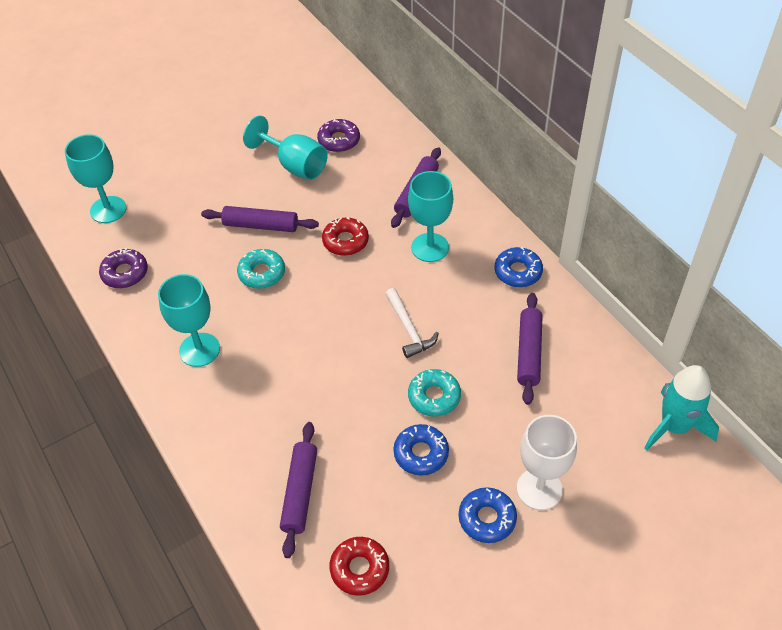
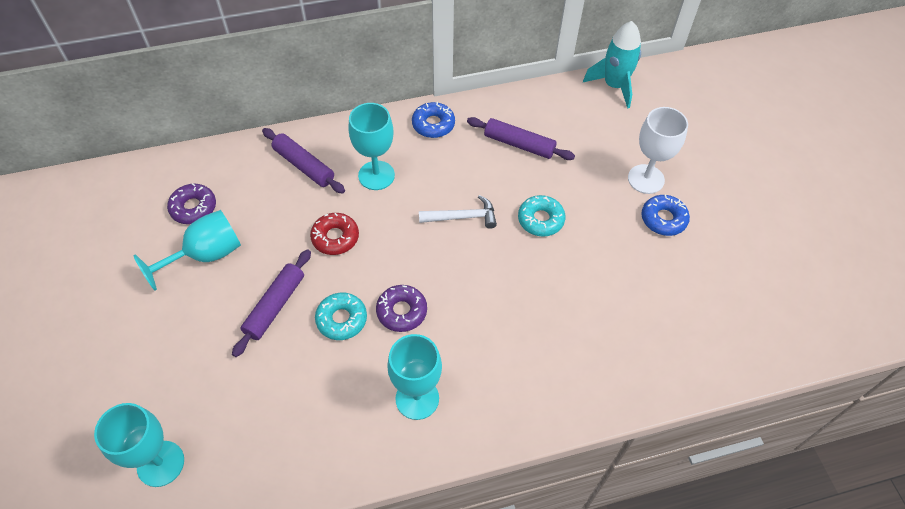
camera: 75 degrees left, 5 degrees up
(125, 273) = (274, 459): purple donut -> purple donut (402, 311)
(300, 492) = (608, 344): purple rolling pin -> none
(359, 569) = (690, 317): red donut -> none
(421, 453) = (593, 245): blue donut -> none

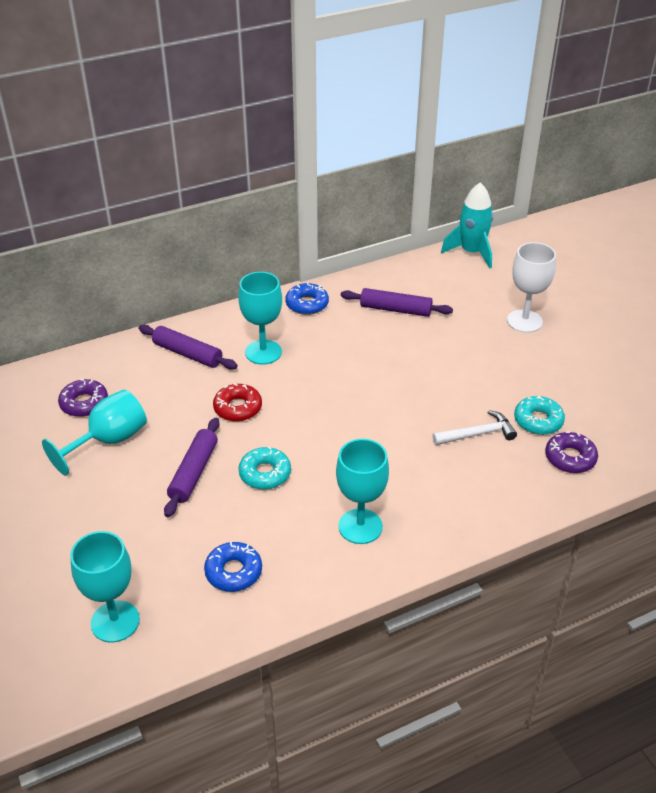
camera: 10 degrees left, 15 degrees down
(402, 311) = (323, 458): purple donut -> purple donut (570, 458)
(462, 217) = (359, 374): white hammer -> white hammer (477, 434)
(540, 220) = (435, 366): turquoise donut -> turquoise donut (538, 421)
(663, 219) = (551, 350): blue donut -> blue donut (233, 572)

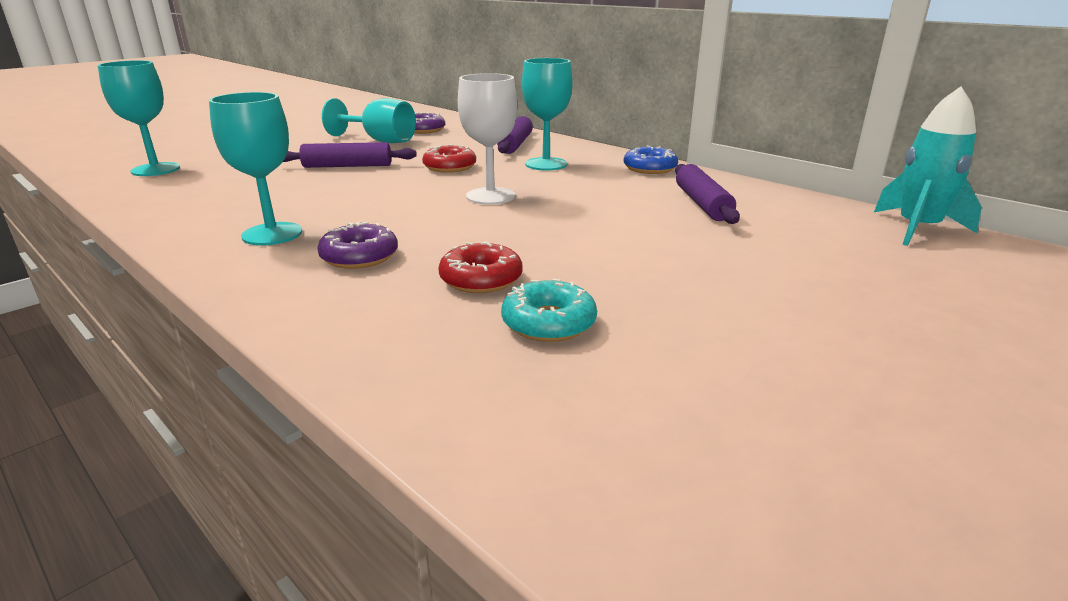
camera: 70 degrees right, 15 degrees down
(233, 572) = (207, 194): blue donut -> none
(265, 473) = (353, 187): turquoise donut -> none
(477, 434) = (481, 279): white hammer -> red donut
(524, 321) = (808, 284): white goblet -> white goblet (490, 196)
(570, 458) = (464, 364): purple donut -> purple donut (359, 256)

